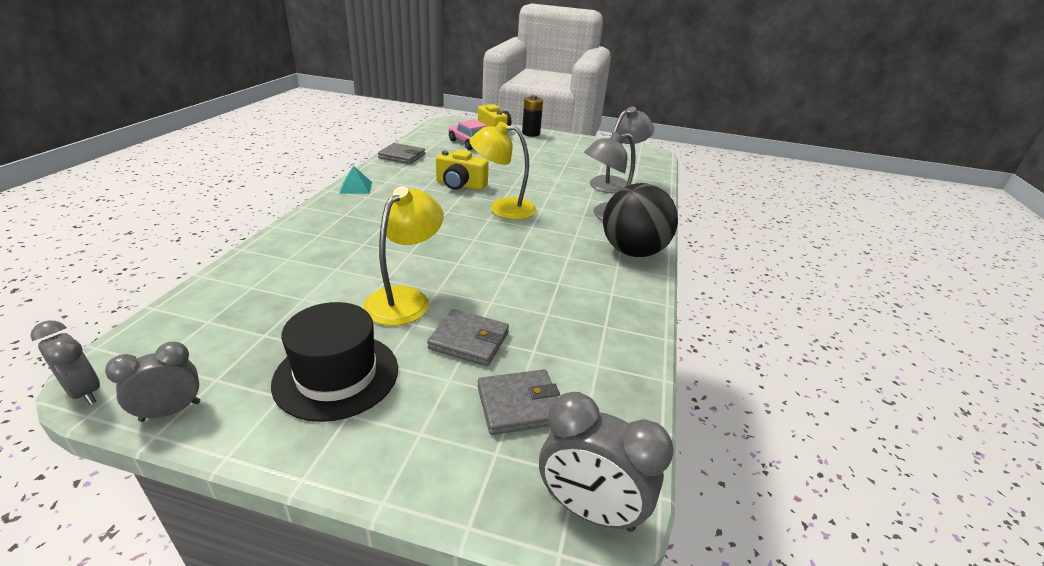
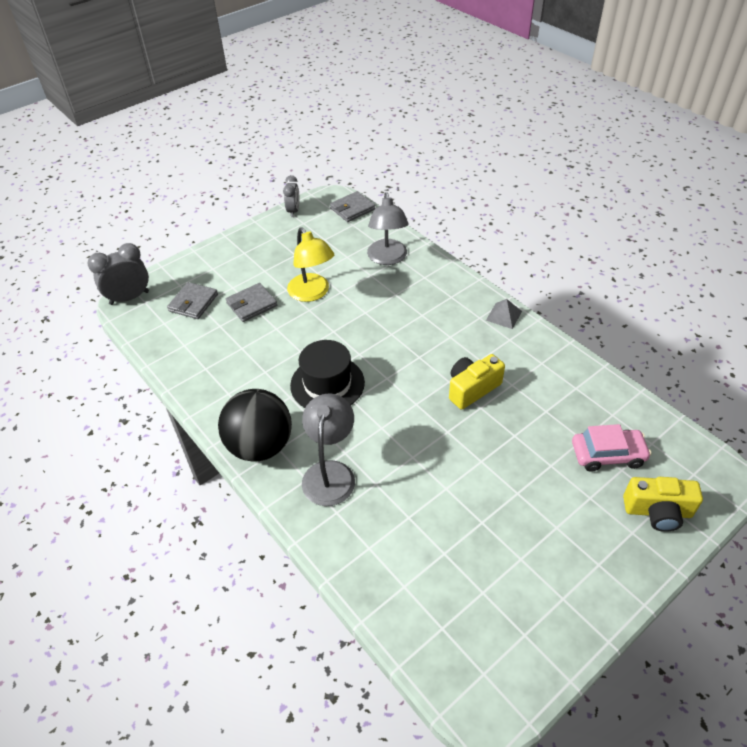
camera: 130 degrees right, 15 degrees up
(84, 392) = (326, 193): grey clock -> none
(336, 375) = (271, 254): black hat -> black hat (327, 384)
(356, 187) = (504, 315): turquoise pyramid -> grey pyramid
(402, 156) = (578, 372): grey wallet -> grey wallet (352, 209)
(502, 208) = (401, 397): yellow lamp -> none
(531, 133) = (634, 559): black battery -> none
(616, 183) = (397, 543): grey lamp -> grey lamp (387, 258)

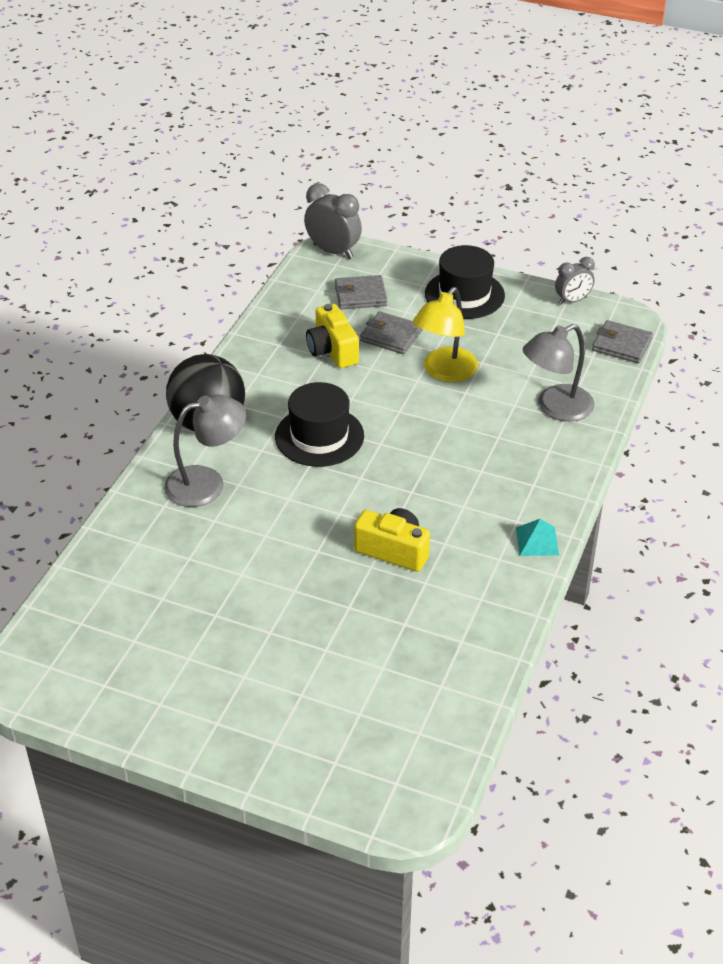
camera: 60 degrees right, 5 degrees down
(242, 253) = (464, 294): none -> black hat
(504, 315) = (537, 541): grey pyramid -> turquoise pyramid
(607, 454) = (373, 695): pink car -> none
(657, 511) = (317, 759): yellow camera -> yellow camera (332, 350)

